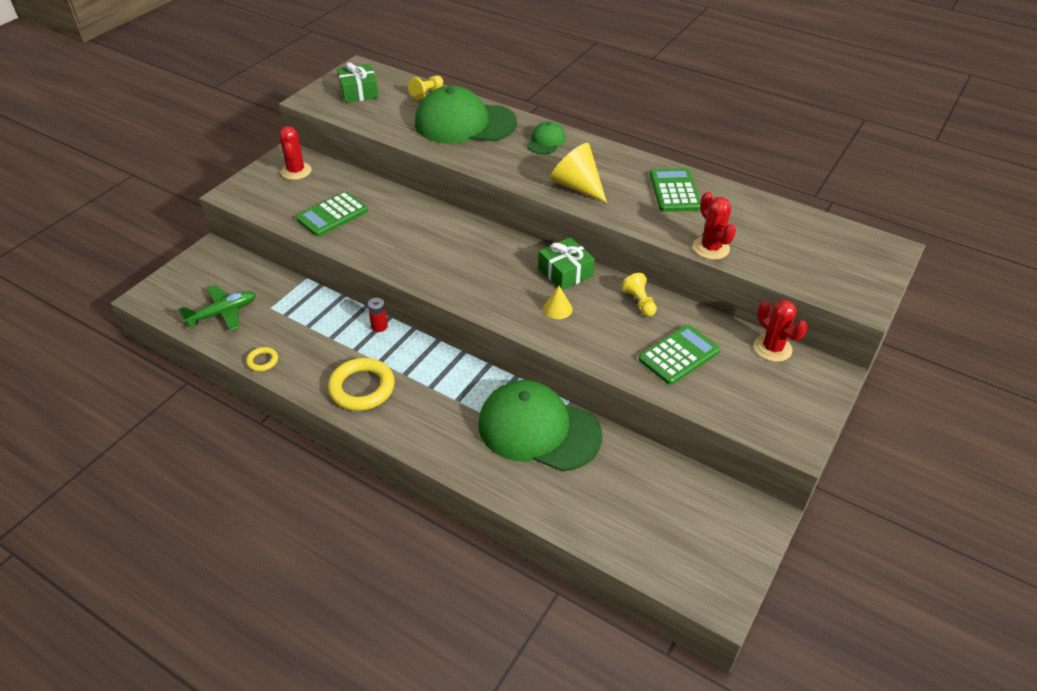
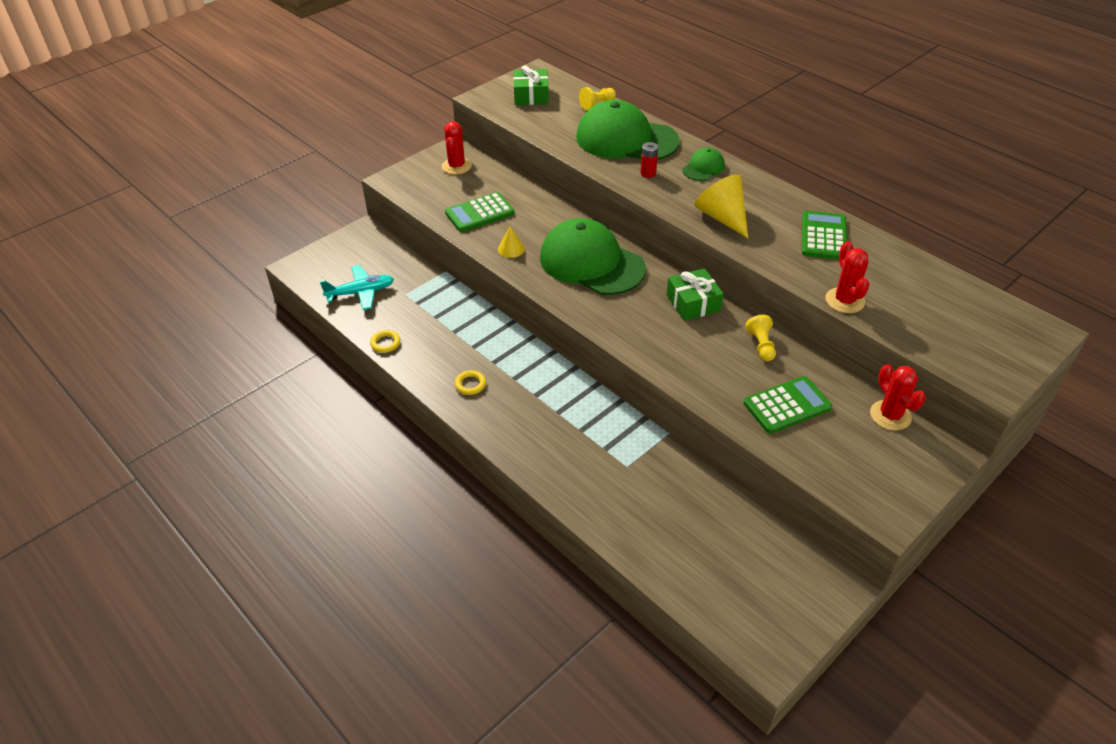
camera: 15 degrees right, 0 degrees up
(223, 313) = (361, 292): green plane -> turquoise plane
(362, 388) = (470, 384): yellow ring -> yellow ring, size x0.49
(379, 326) = (502, 328): red battery -> red battery (648, 173)
(538, 429) = (630, 455): green cap -> green cap (591, 263)
(557, 309) = (675, 338): yellow cone -> yellow cone (511, 249)

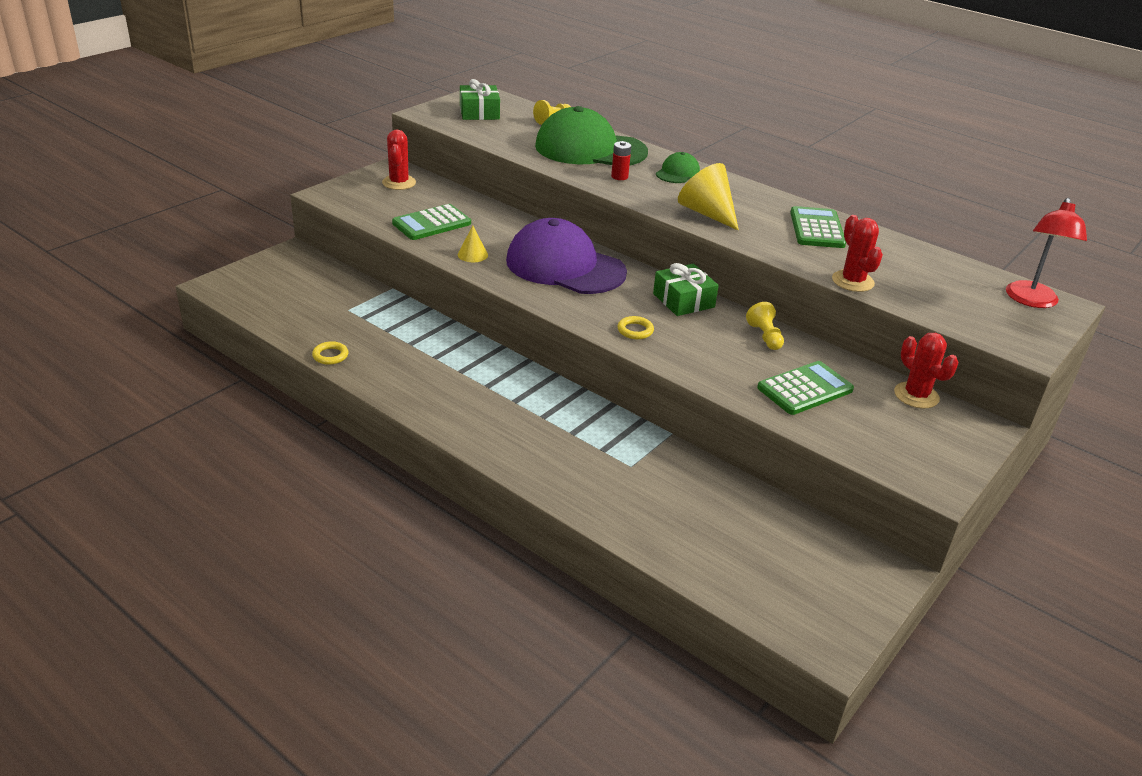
camera: 10 degrees left, 10 degrees down
(361, 292) = (295, 308): turquoise plane -> none
(470, 384) = (436, 393): yellow ring -> yellow ring (635, 330)
(591, 263) = (565, 266): green cap -> purple cap
(1015, 326) = (1031, 301): none -> red lamp

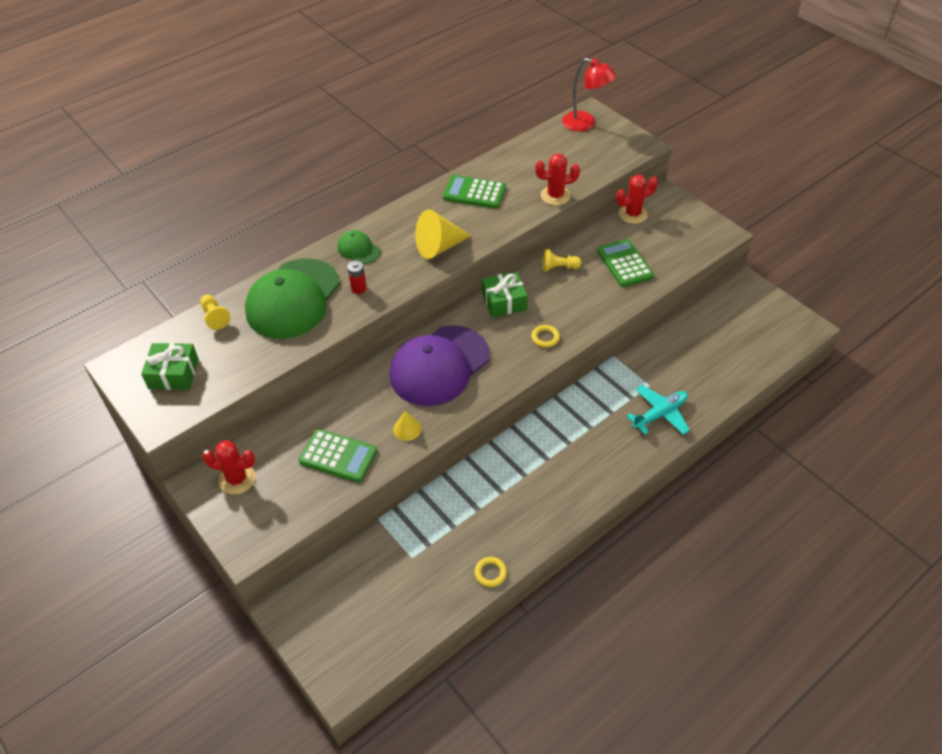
camera: 75 degrees left, 15 degrees up
(432, 223) = (338, 456): green calculator -> green calculator turned 45 degrees counterclockwise
(582, 475) = (660, 414): none -> turquoise plane

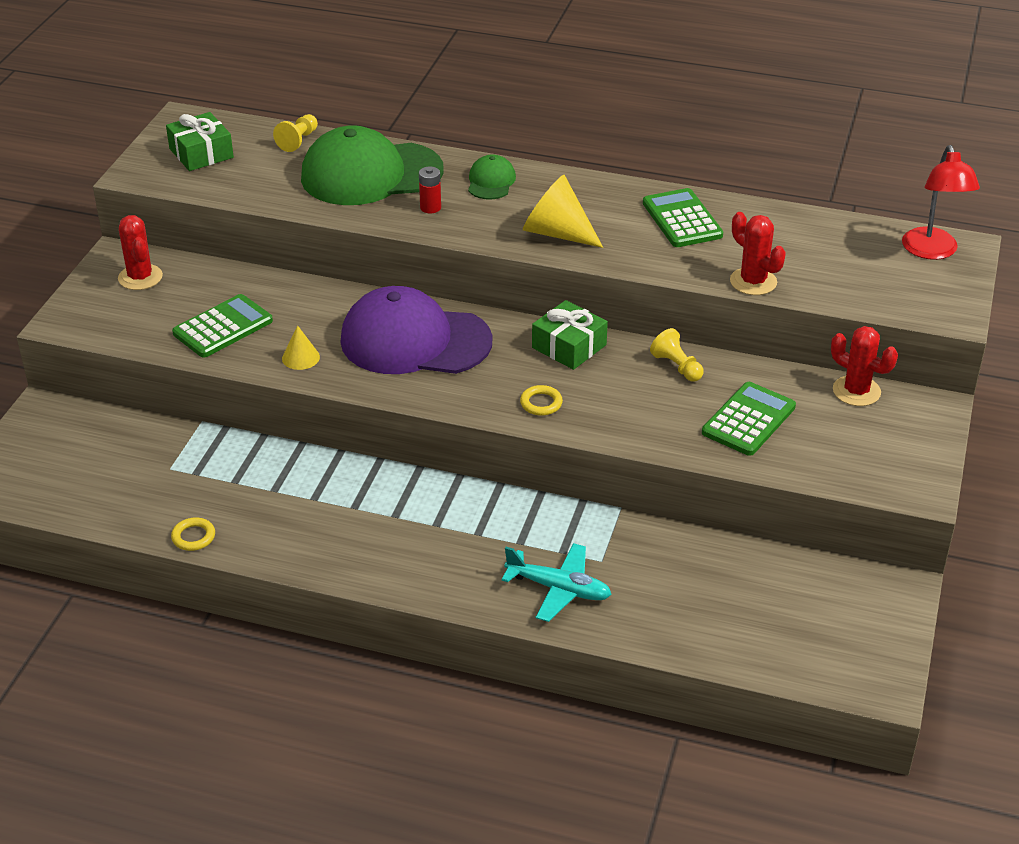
camera: 55 degrees right, 10 degrees down
(338, 456) = (223, 327): green calculator -> green calculator turned 120 degrees counterclockwise

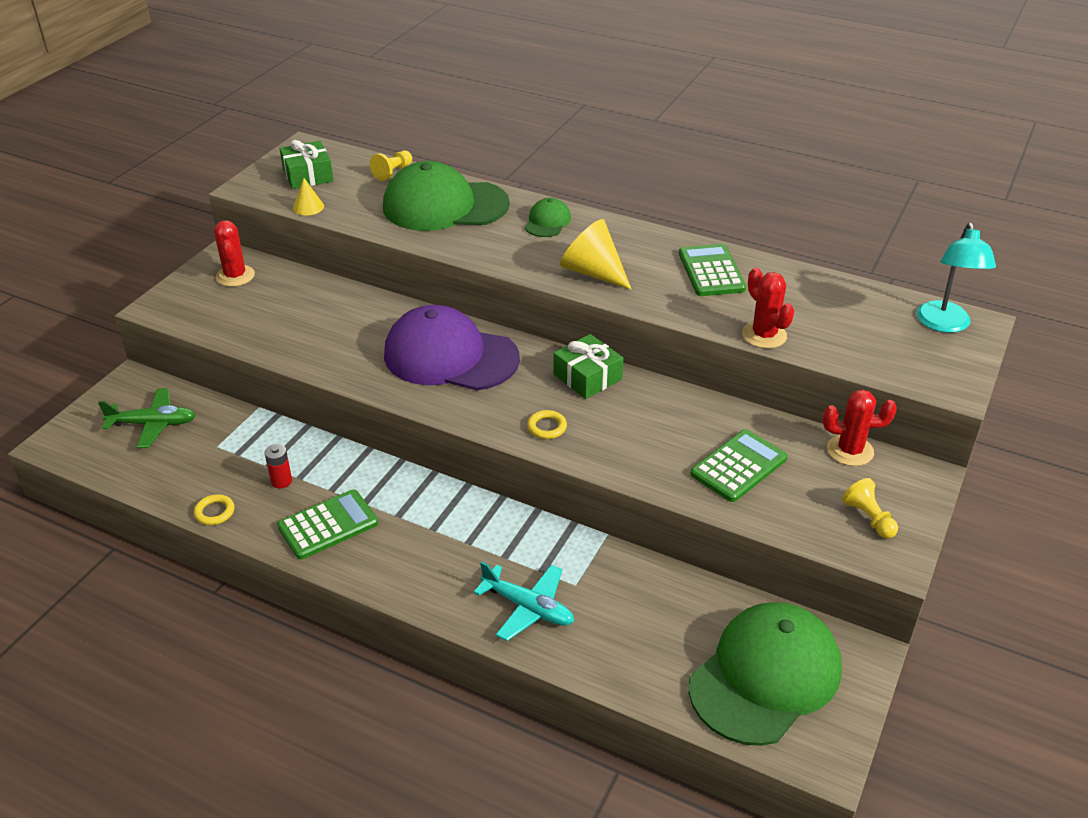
camera: 10 degrees right, 0 degrees up
(88, 453) = (153, 424): none -> green plane
(223, 327) = (288, 326): green calculator -> green calculator (328, 525)
(300, 357) = (345, 360): yellow cone -> yellow cone (308, 207)
(430, 207) = (487, 239): red battery -> red battery (281, 481)
(677, 367) = (682, 407): yellow pawn -> yellow pawn (868, 518)
(811, 621) = (765, 676): none -> green cap
(856, 391) = (850, 450): red cactus -> red cactus turned 45 degrees counterclockwise
(932, 251) = (944, 325): red lamp -> turquoise lamp

